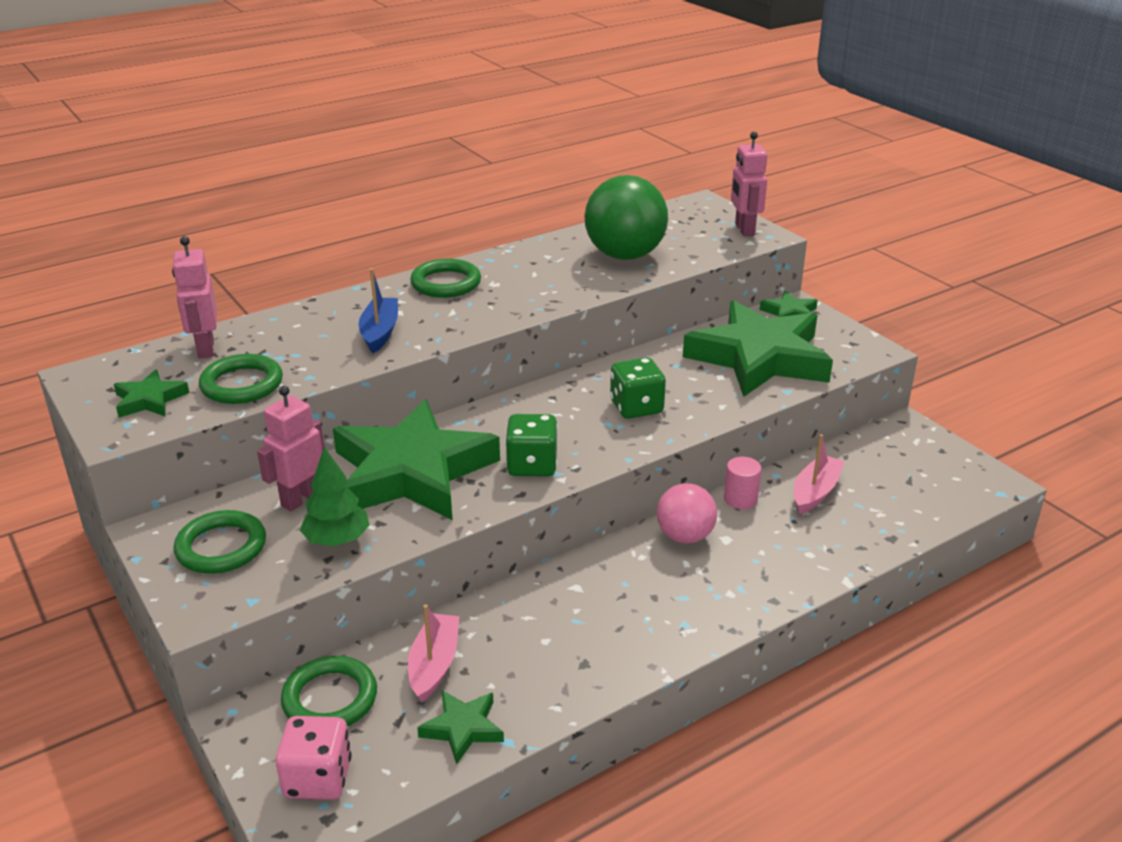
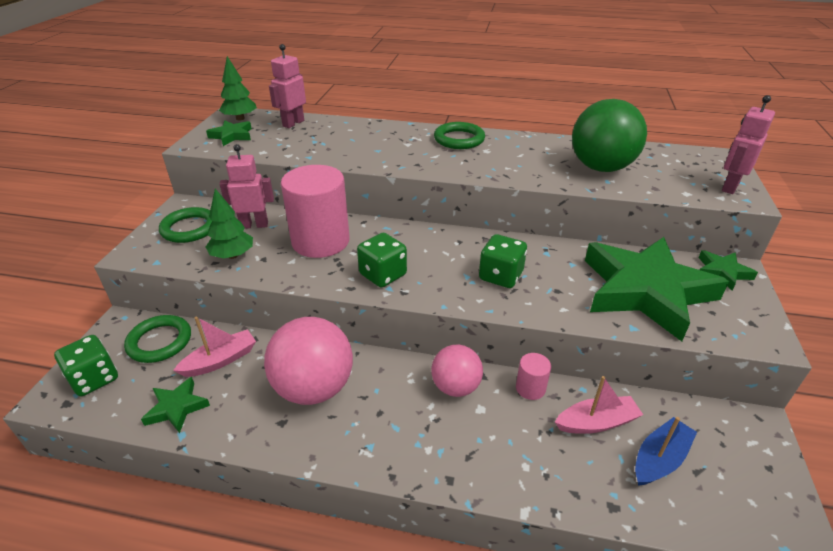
camera: 45 degrees right, 5 degrees up
(111, 375) = (240, 118): none -> green tree
(242, 384) = (276, 146): green ring -> none
(318, 778) = (94, 379): pink dice -> green dice
(380, 332) = (379, 150): blue boat -> blue boat (659, 459)
(412, 472) = (320, 241): green star -> pink cylinder
(568, 620) = (314, 388): none -> pink ball

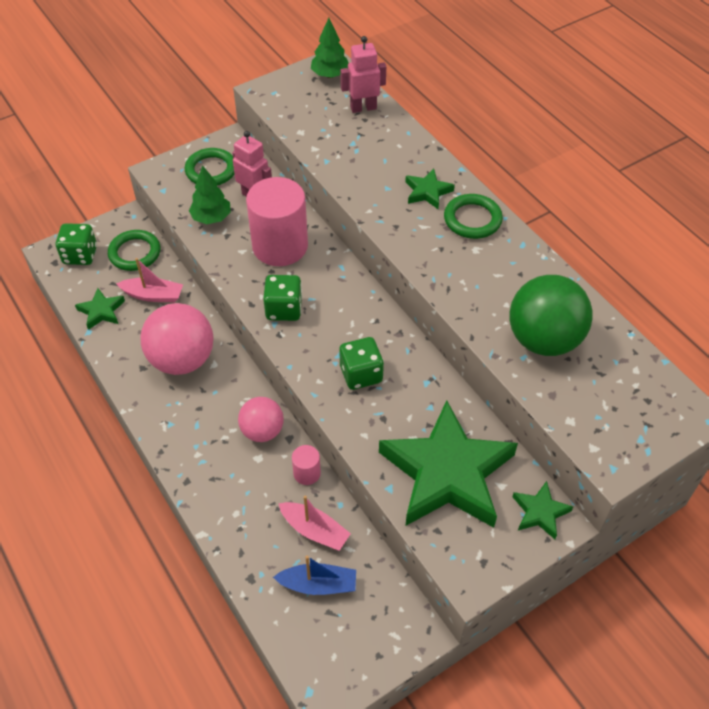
camera: 45 degrees right, 15 degrees up
(232, 136) = (300, 96): green star -> green star (427, 192)
(729, 187) = (624, 446): pink robot -> none

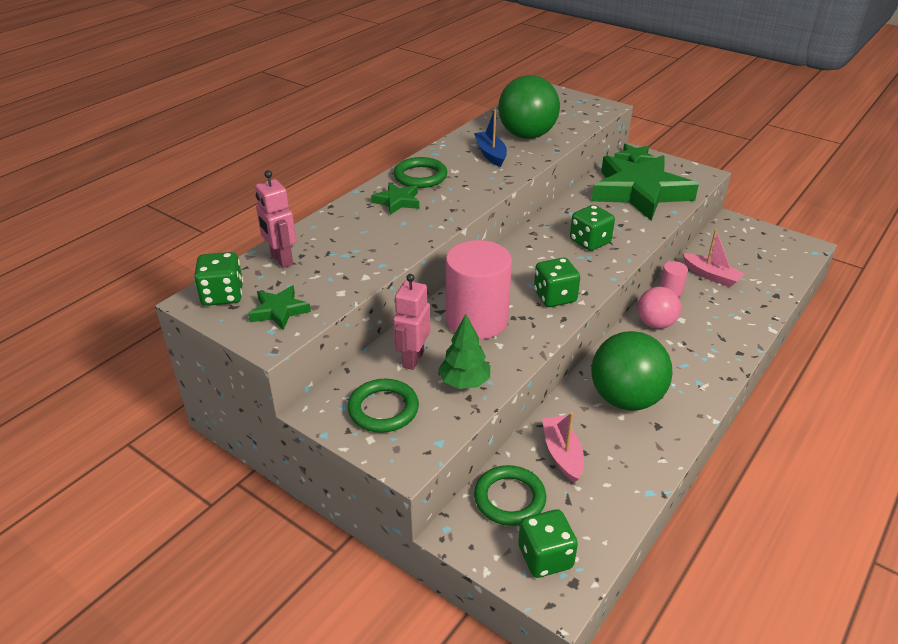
camera: 110 degrees left, 15 degrees down
(101, 311) = (615, 492): green star -> green star (279, 311)
(182, 360) = (625, 399): pink ball -> green ball
(315, 530) = (711, 276): pink boat -> pink boat turned 120 degrees clockwise
(318, 584) = (747, 265): blue boat -> blue boat (490, 154)
(330, 75) = (223, 295): green tree -> green dice

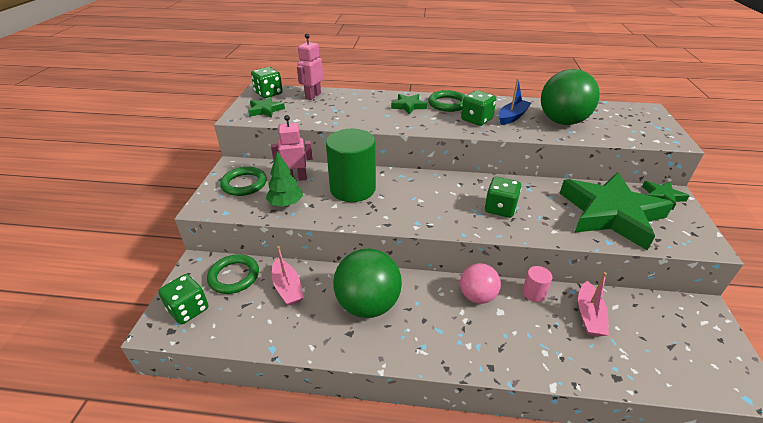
camera: 60 degrees right, 0 degrees up
(477, 320) = (352, 189): pink cylinder -> green cylinder
(555, 297) = (409, 212): green dice -> green dice (476, 120)
(562, 454) = (287, 288): pink boat -> pink boat turned 105 degrees clockwise

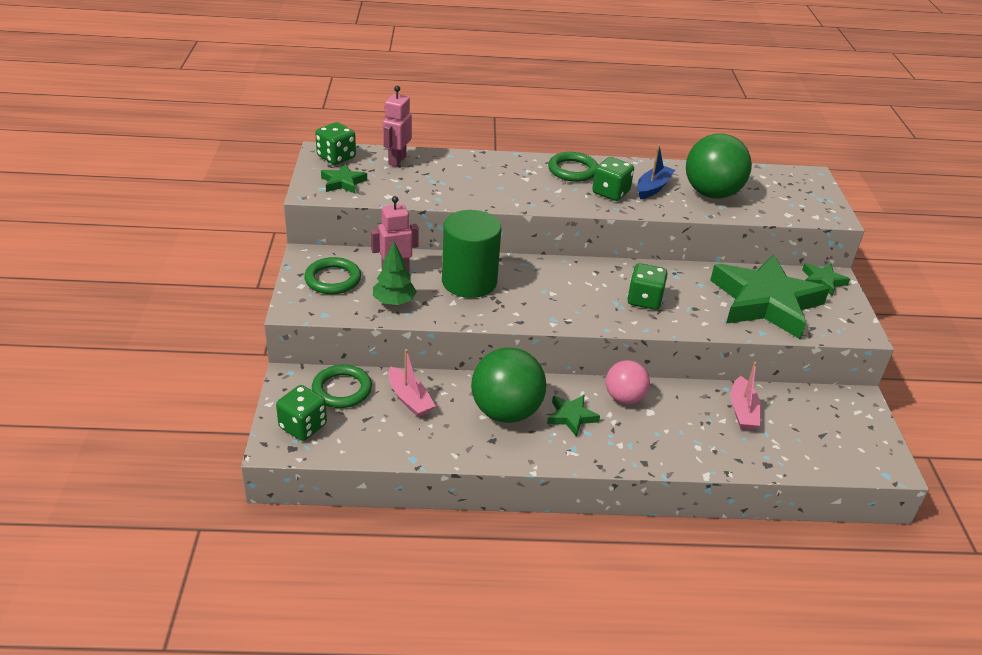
camera: 10 degrees left, 0 degrees up
(408, 106) = (524, 174): green star -> green star (571, 417)
(533, 293) = (685, 392): pink cylinder -> none

